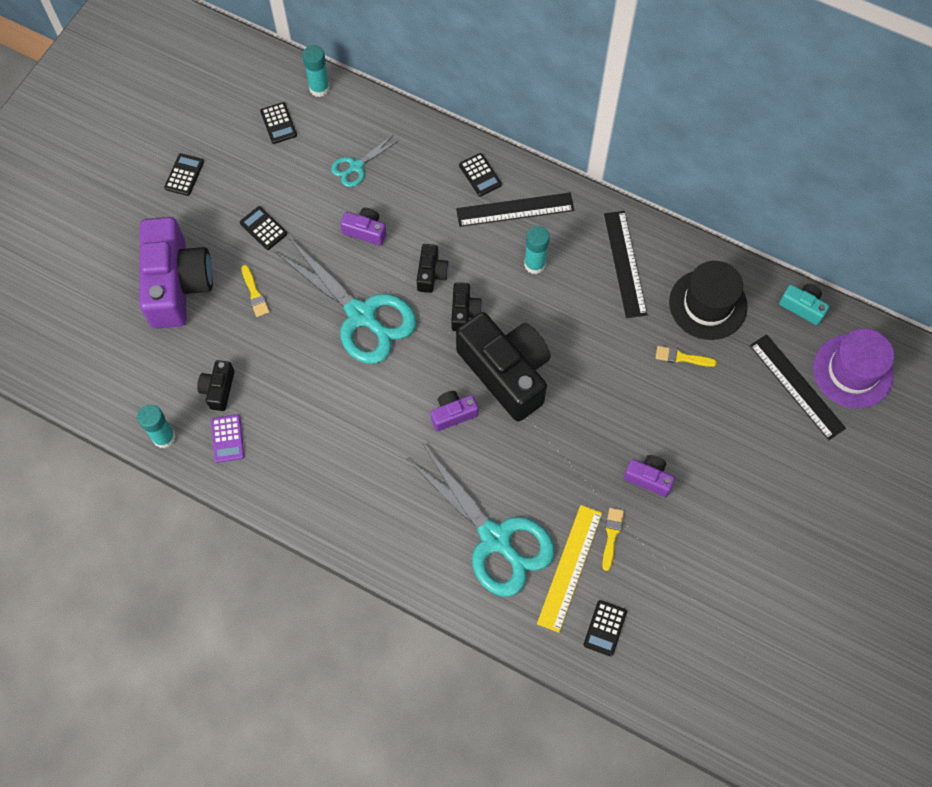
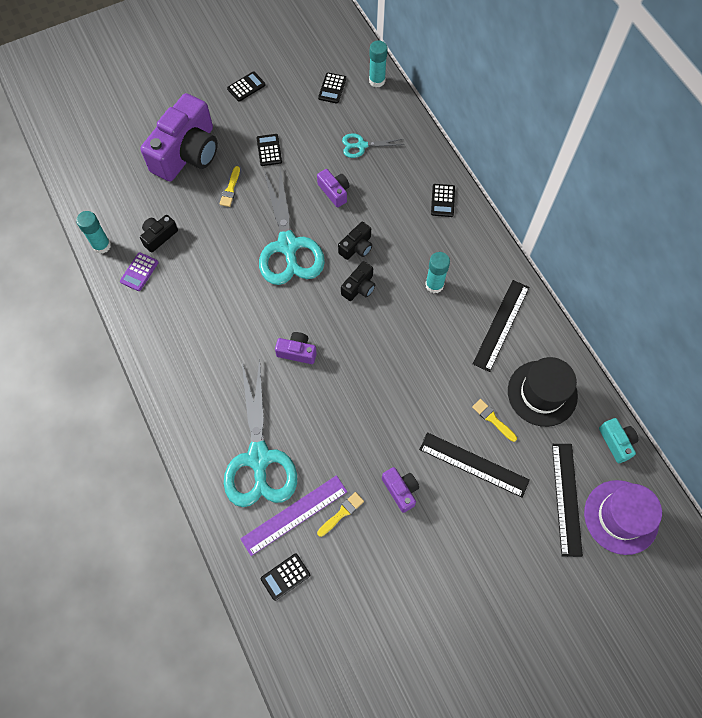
camera: 35 degrees right, 0 degrees up
(506, 372) = (356, 347): black camera -> none
(515, 209) = (449, 239): black ruler -> black ruler (473, 464)
(569, 567) = (294, 515): yellow ruler -> purple ruler

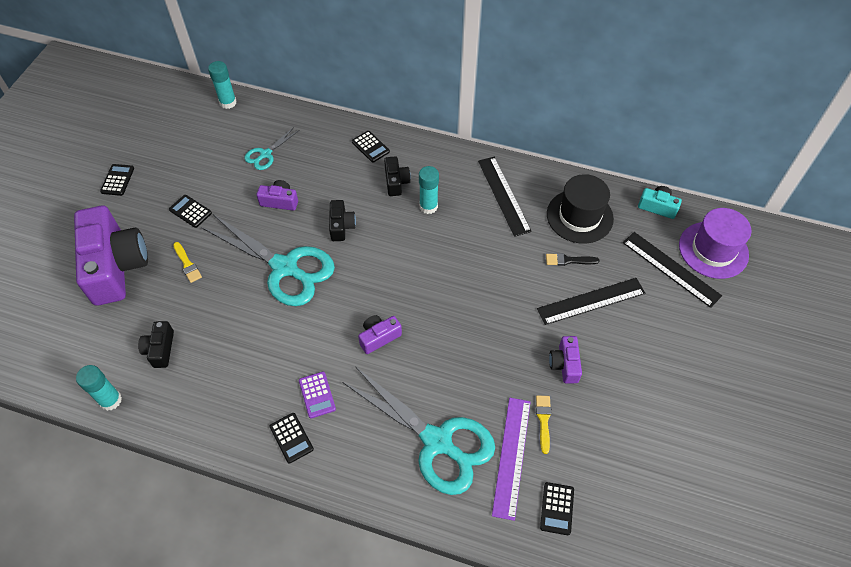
camera: 45 degrees left, 10 degrees down
(139, 272) = (172, 391): purple calculator -> purple calculator (317, 395)
(332, 88) = (196, 131): black calculator -> black calculator (291, 438)
(359, 287) = (375, 252): black camera -> black camera (396, 182)
(400, 490) = (564, 364): purple camera -> purple camera turned 105 degrees counterclockwise
(492, 419) = (568, 260): yellow brush -> black brush

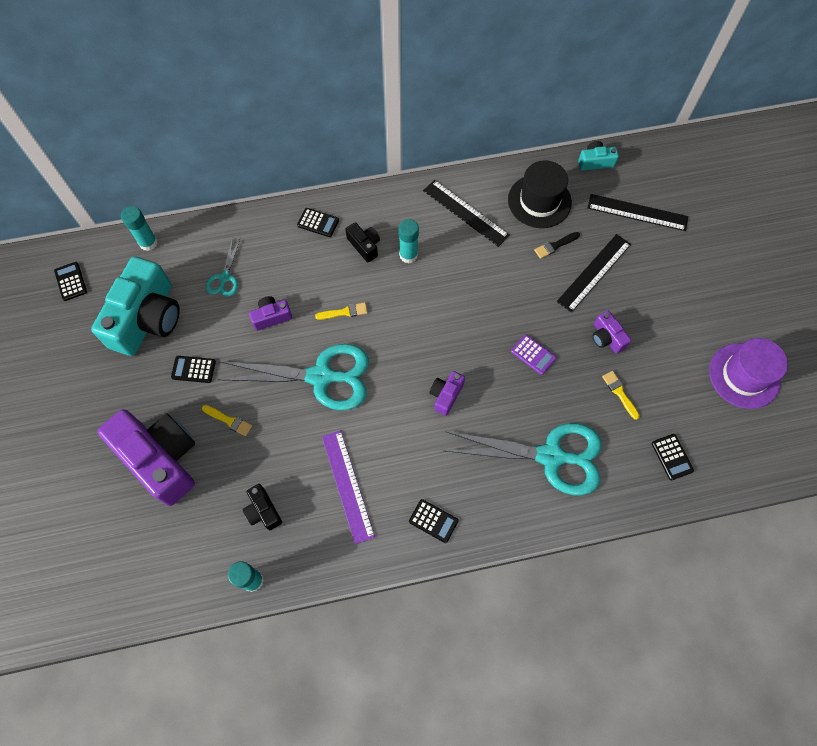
camera: 30 degrees left, 10 degrees up
(117, 180) = (96, 375): black calculator -> black calculator (71, 281)
(185, 157) = (147, 318): none -> turquoise camera
(317, 395) = (429, 473): purple calculator -> purple calculator (533, 355)
(341, 226) = (344, 312): black camera -> yellow brush
(511, 456) = (614, 435): purple ruler -> purple ruler (347, 485)
(713, 250) = (659, 179): purple hat -> purple hat (744, 375)

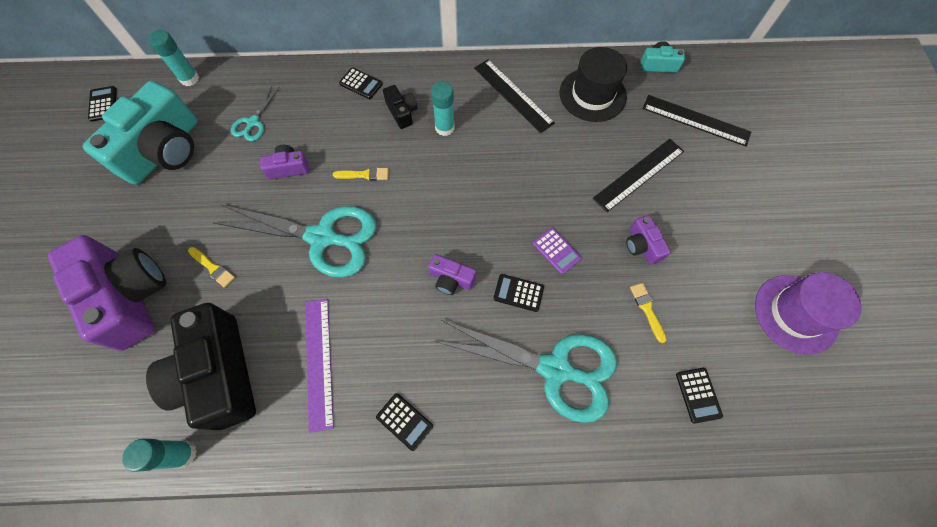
camera: 10 degrees right, 0 degrees up
(193, 369) = (193, 208): black calculator -> black calculator (518, 293)
(263, 511) = (219, 374): black camera -> black camera, size x2.25
(446, 395) = (451, 279): purple camera -> purple camera turned 105 degrees counterclockwise
(555, 246) = (601, 141): black brush -> none

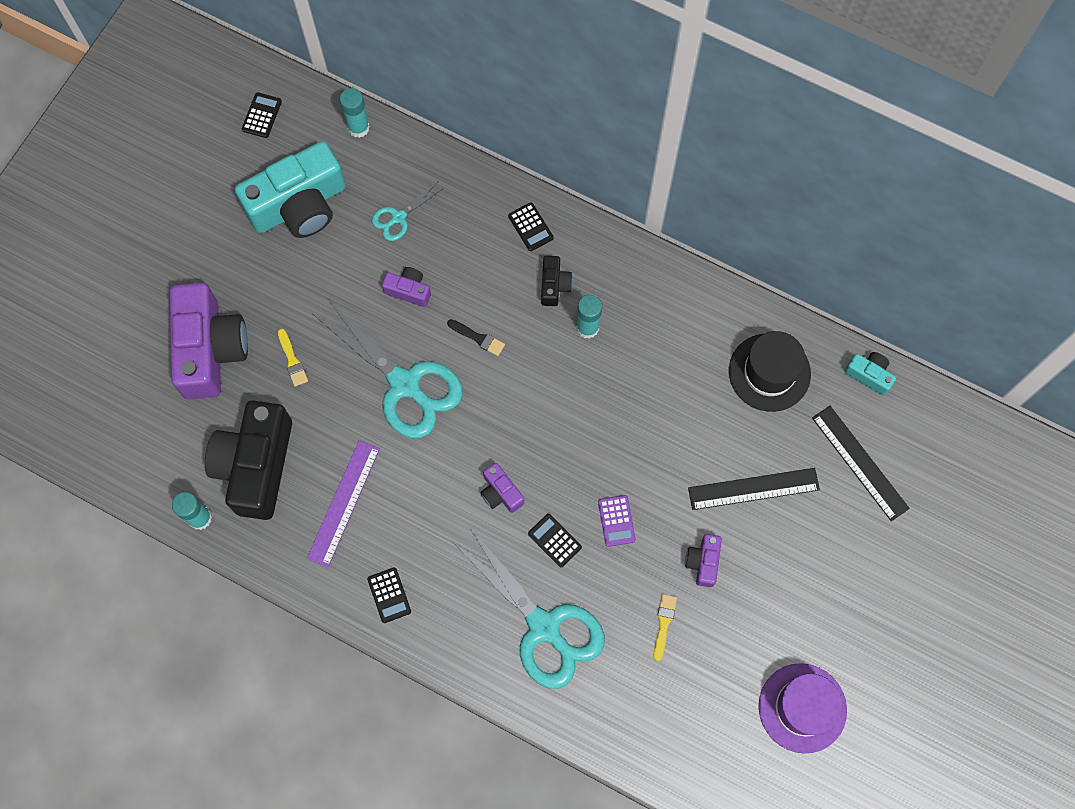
camera: 30 degrees right, 5 degrees up
(364, 174) = (478, 338): yellow brush -> black brush
(513, 95) = (683, 327): black ruler -> none
(698, 395) = (655, 721): black calculator -> none

